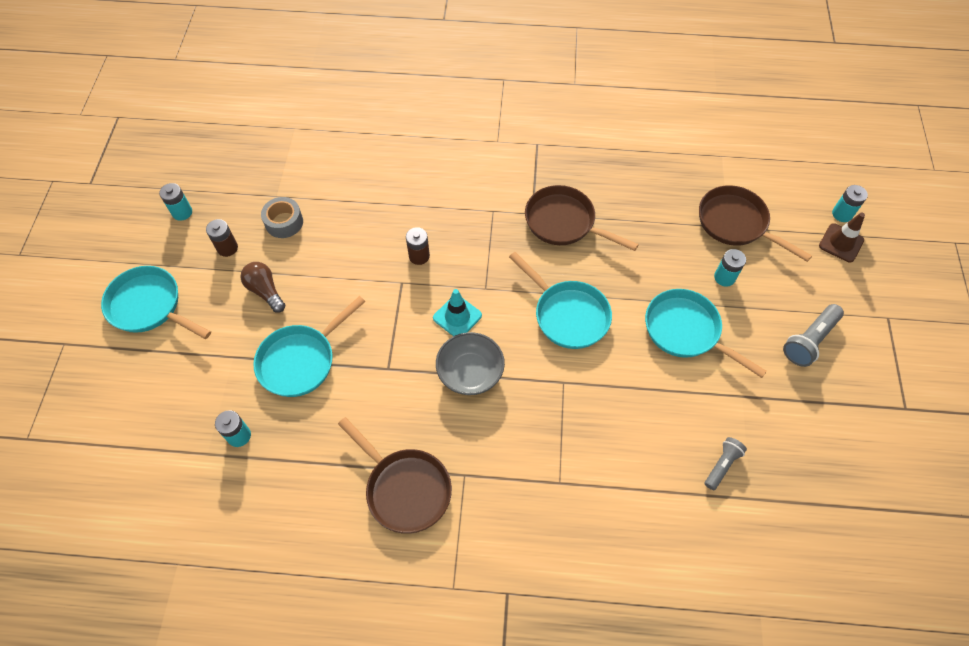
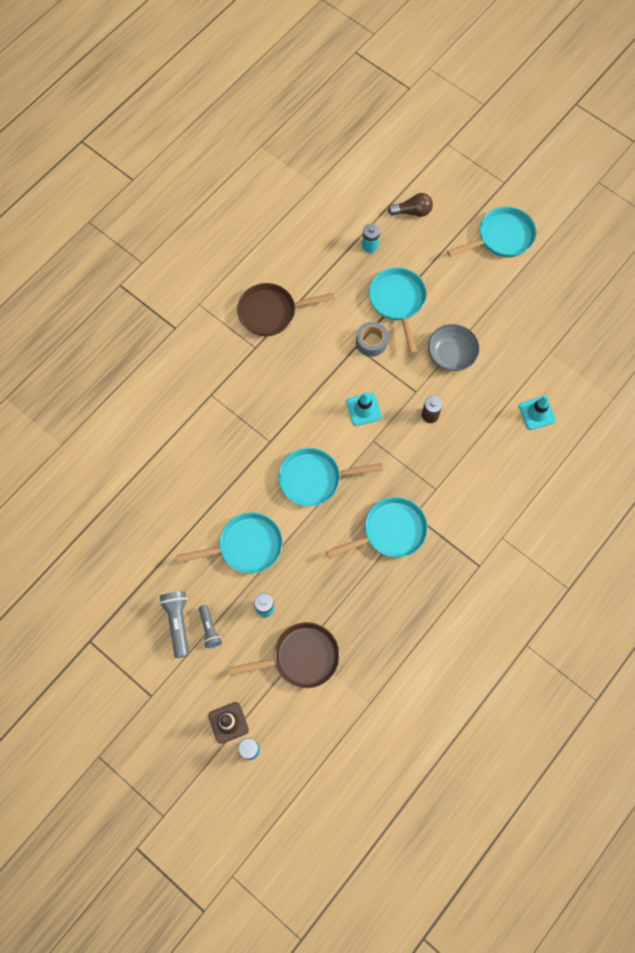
camera: 125 degrees right, 10 degrees up
(182, 212) = (573, 288): turquoise battery -> none
(227, 248) = (520, 301): brown battery -> none
(265, 291) = (467, 307): brown light bulb -> brown light bulb (412, 211)
(284, 222) = (520, 346): grey tape -> grey tape (371, 342)
(352, 174) = (537, 413): none -> turquoise traffic cone
(470, 372) = (318, 392): grey bowl -> grey bowl (451, 354)
(564, 222) = (390, 531): brown pan -> turquoise pan
(722, 465) = (148, 493): grey flashlight -> grey flashlight (209, 629)

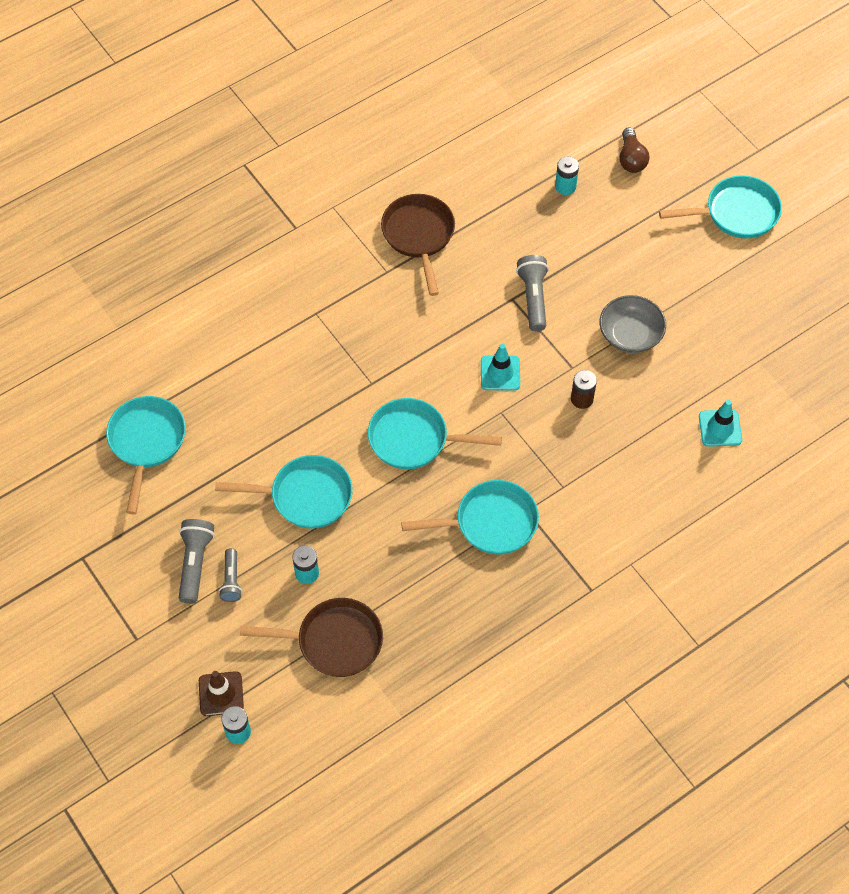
camera: 15 degrees right, 10 degrees down
(271, 312) = (419, 236): brown pan -> brown pan turned 75 degrees clockwise
(371, 342) = (533, 298): grey tape -> grey flashlight
(398, 301) = (581, 258): turquoise pan -> turquoise pan (146, 442)
(412, 211) = (631, 159): brown light bulb -> brown light bulb turned 75 degrees clockwise

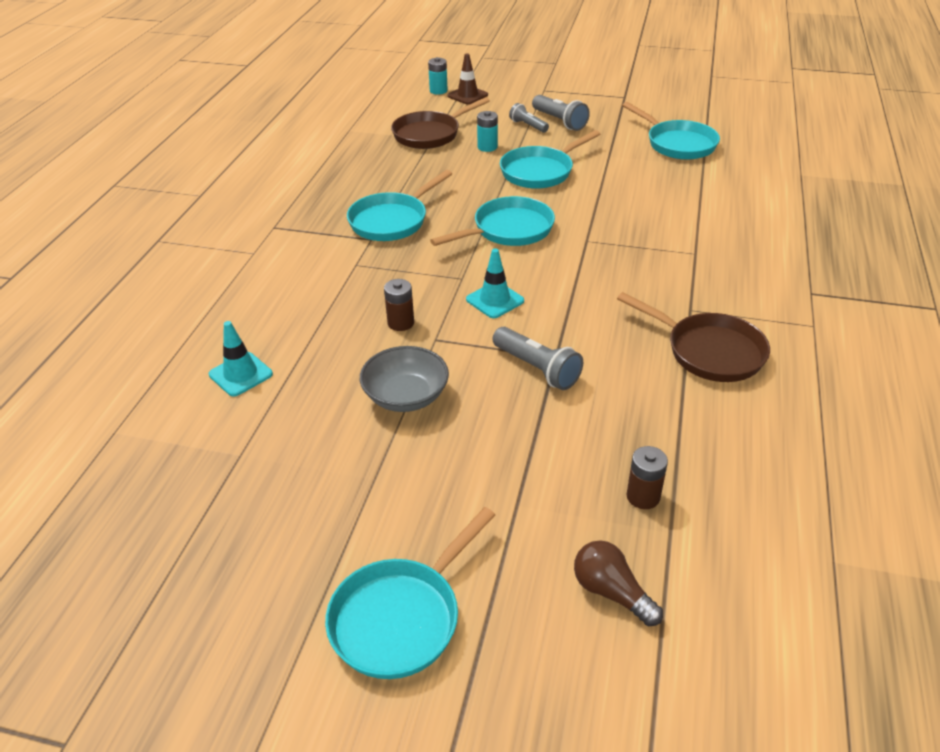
camera: 140 degrees right, 20 degrees down
(565, 186) = (643, 496): turquoise battery -> brown battery

